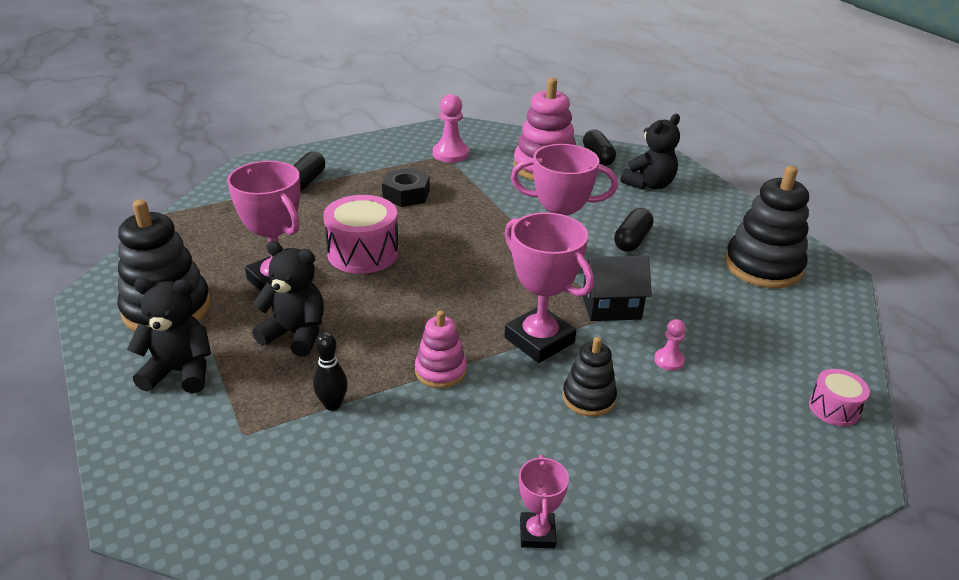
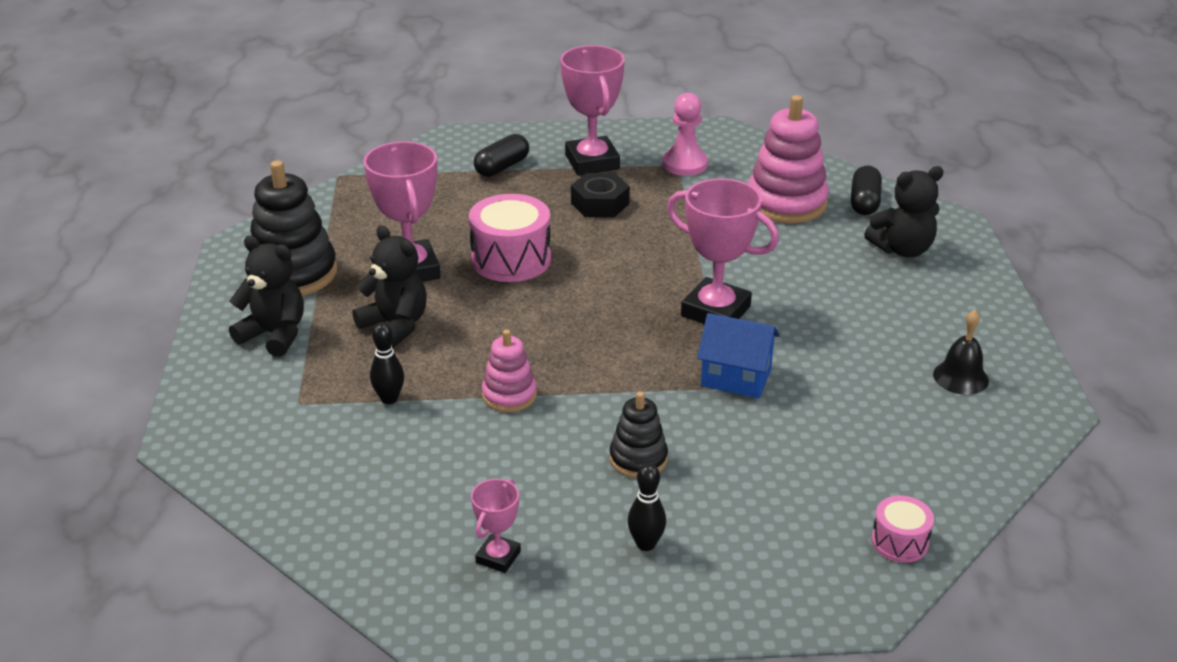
camera: 25 degrees right, 0 degrees up
(539, 340) = (630, 391): pink trophy -> pink trophy (592, 162)
(611, 307) = (736, 377): black house -> blue house
(632, 240) = (822, 311): black capsule -> none
(653, 475) = (646, 544): none -> black bowling pin
(669, 360) = (754, 447): pink pawn -> none
(763, 266) = (960, 377): black stacking toy -> black bell

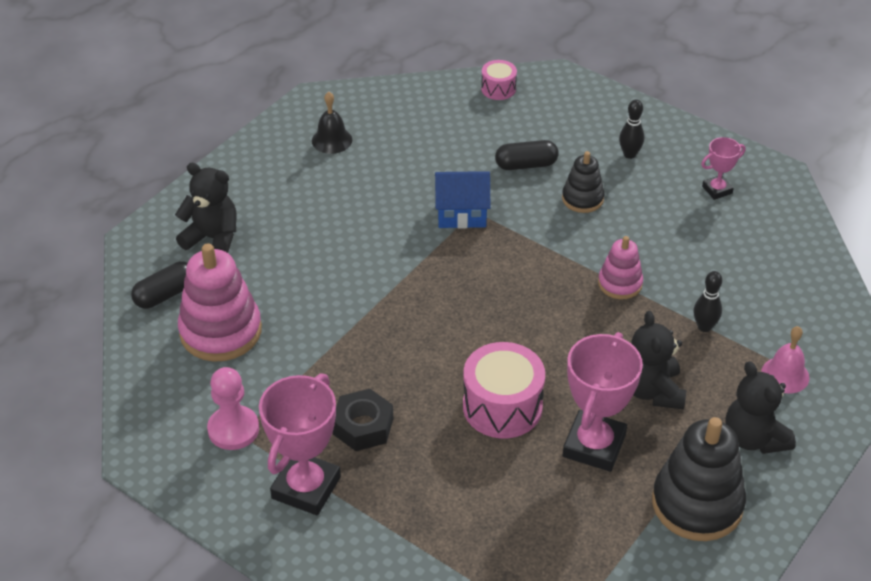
camera: 140 degrees left, 10 degrees up
(276, 396) = (785, 375): none -> pink bell
(502, 167) = (393, 536): black capsule -> black capsule (526, 165)
(715, 311) = (410, 267): pink trophy -> none
(736, 377) = (461, 214): blue house -> blue house turned 60 degrees counterclockwise

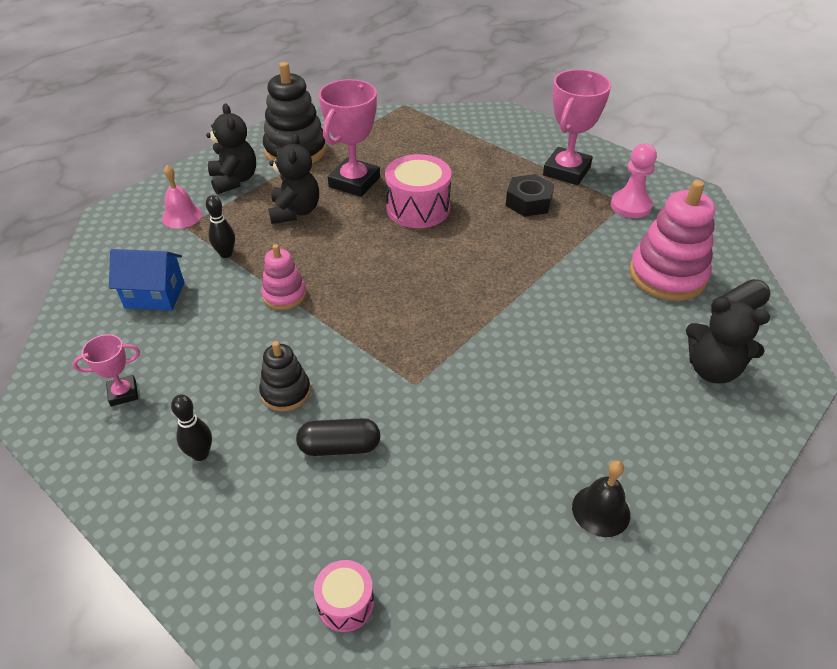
camera: 175 degrees left, 0 degrees up
(461, 214) = (431, 382): blue house -> blue house (154, 295)

